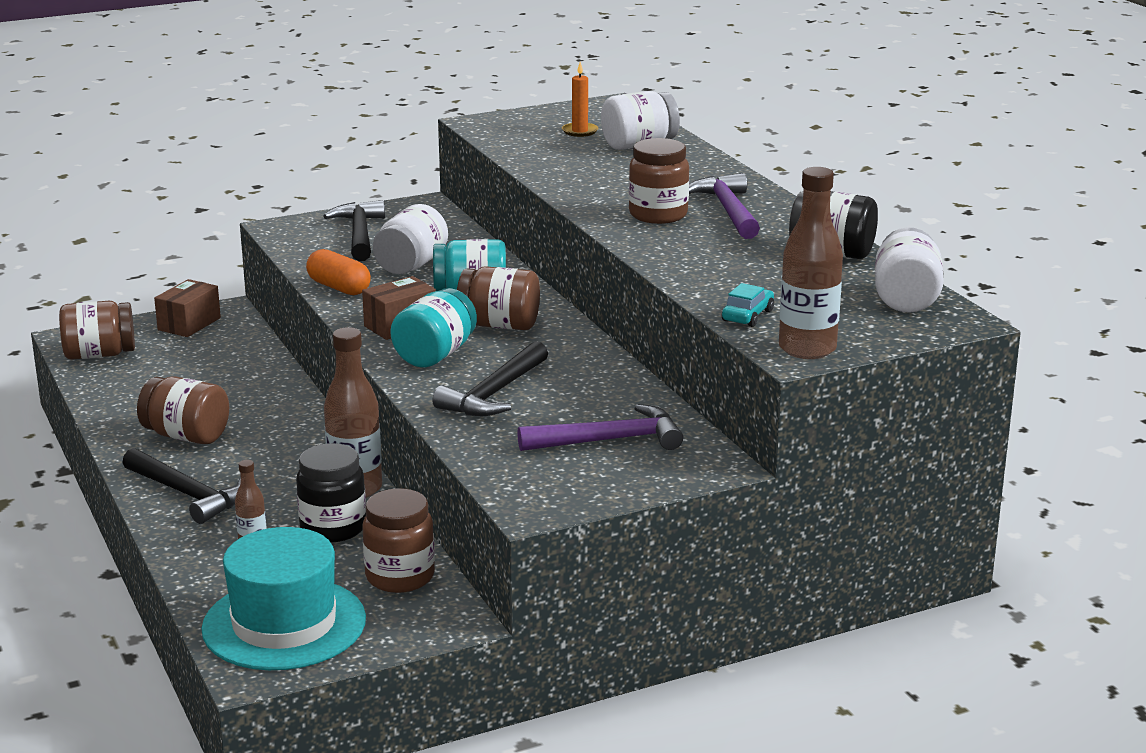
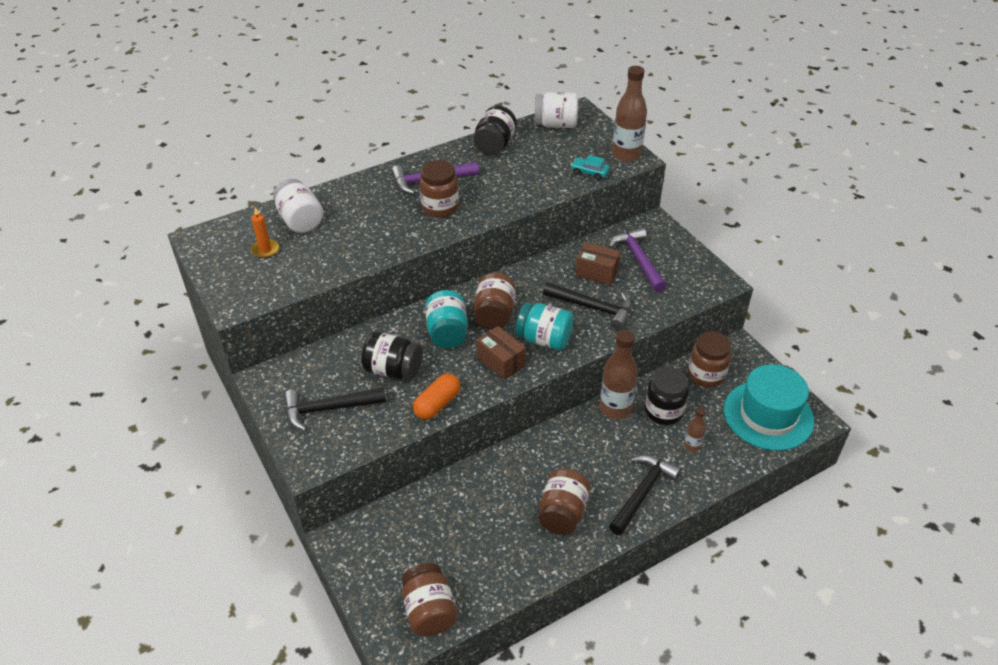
camera: 95 degrees left, 20 degrees up
(189, 324) = (366, 559): brown box -> brown box (597, 272)
(411, 265) = (393, 370): white jar -> black jar

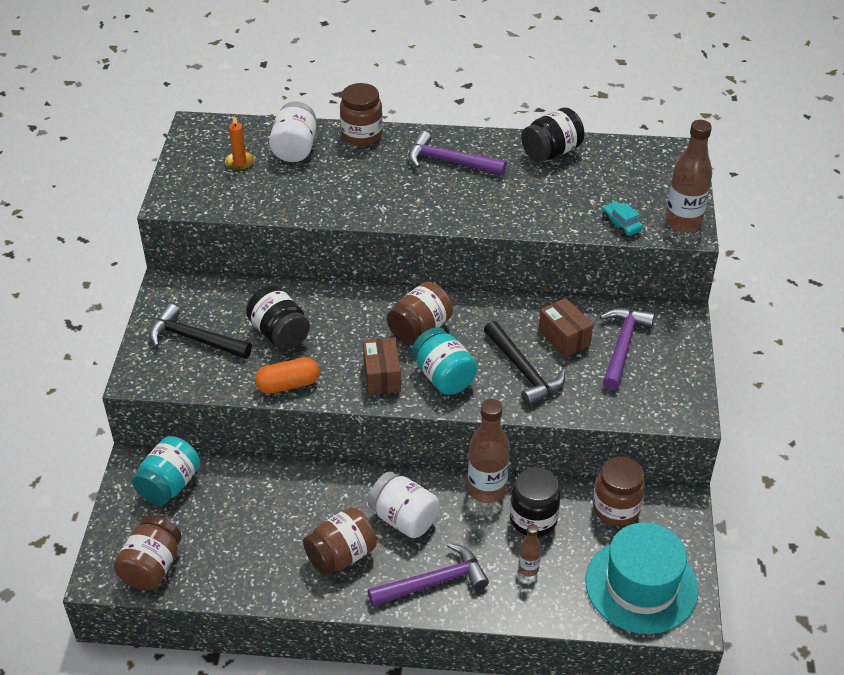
camera: 35 degrees right, 0 degrees up
(440, 207) = (432, 193): brown jar -> brown jar (362, 135)
(447, 333) = (359, 324): turquoise jar -> turquoise jar (169, 485)
(555, 125) = (639, 157): white jar -> white jar (404, 519)
(642, 492) = (434, 582): black hammer -> purple hammer

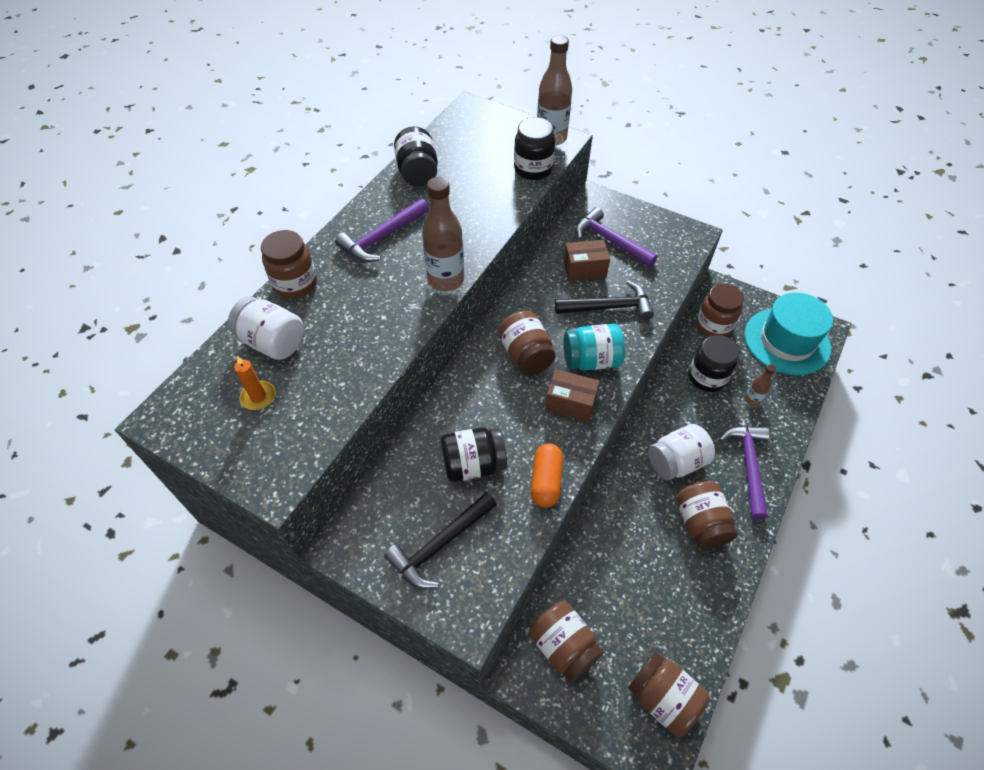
camera: 65 degrees left, 10 degrees up
(169, 485) = (563, 646): turquoise jar -> brown jar
(487, 489) = (666, 394): brown bottle -> brown bottle (445, 280)
(621, 224) = (533, 169): turquoise car -> black jar

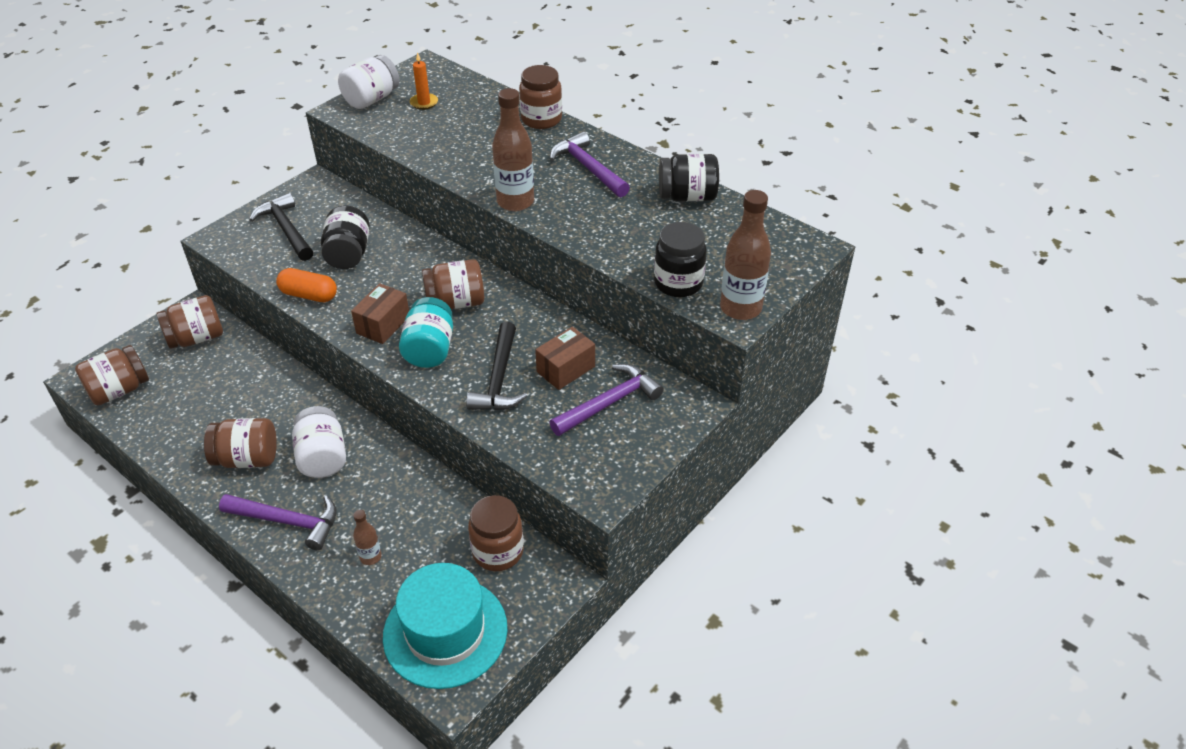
camera: 100 degrees right, 10 degrees down
(273, 342) = (477, 109): white jar -> white jar (371, 99)
(584, 269) = (566, 369): brown box -> brown box turned 45 degrees clockwise
(707, 377) = (419, 519): black jar -> none

